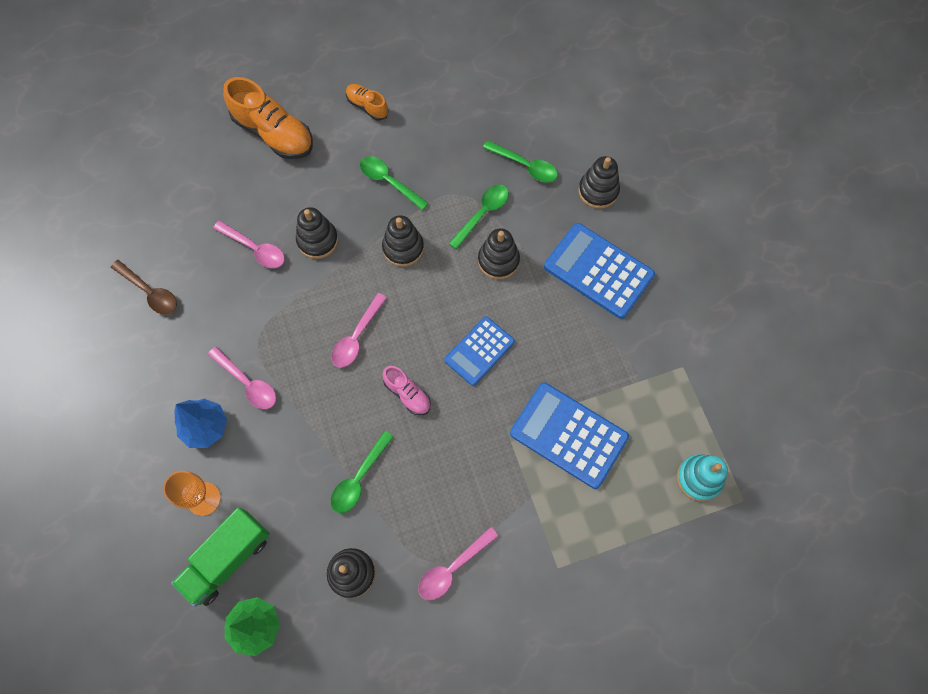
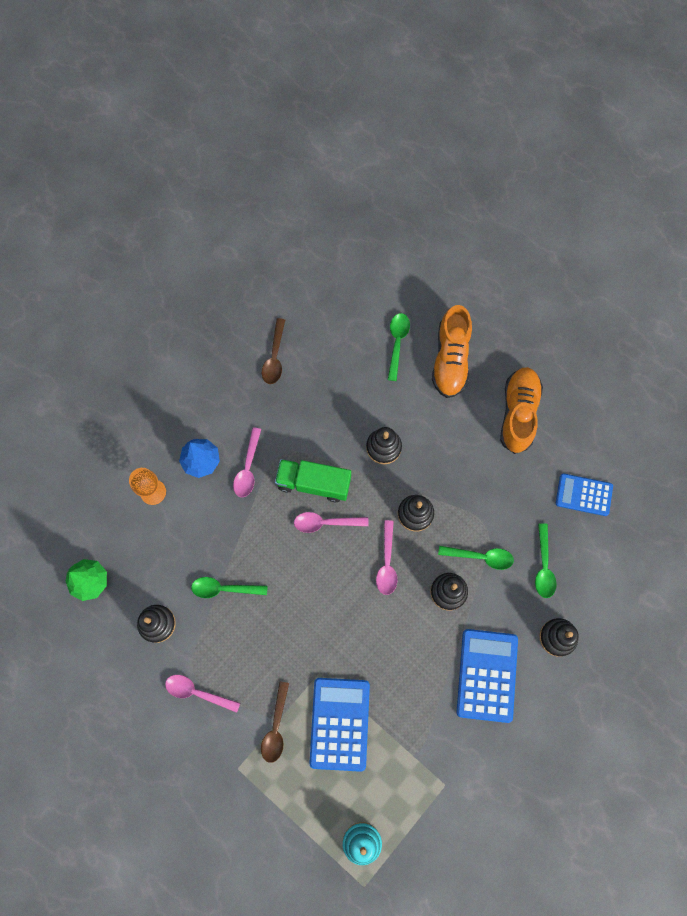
camera: 60 degrees right, 5 degrees up
(227, 559) = (122, 534): green truck -> green truck (313, 483)
(255, 249) = (350, 407): pink spoon -> pink spoon (387, 563)
(367, 106) = (518, 413): orange shoe -> orange shoe, size x1.88
(389, 182) = (464, 469): green spoon -> green spoon (397, 343)
(407, 394) = (303, 586): pink shoe -> none
(479, 351) = (367, 619): blue calculator -> blue calculator (583, 494)
(536, 503) = (276, 727): none -> brown spoon

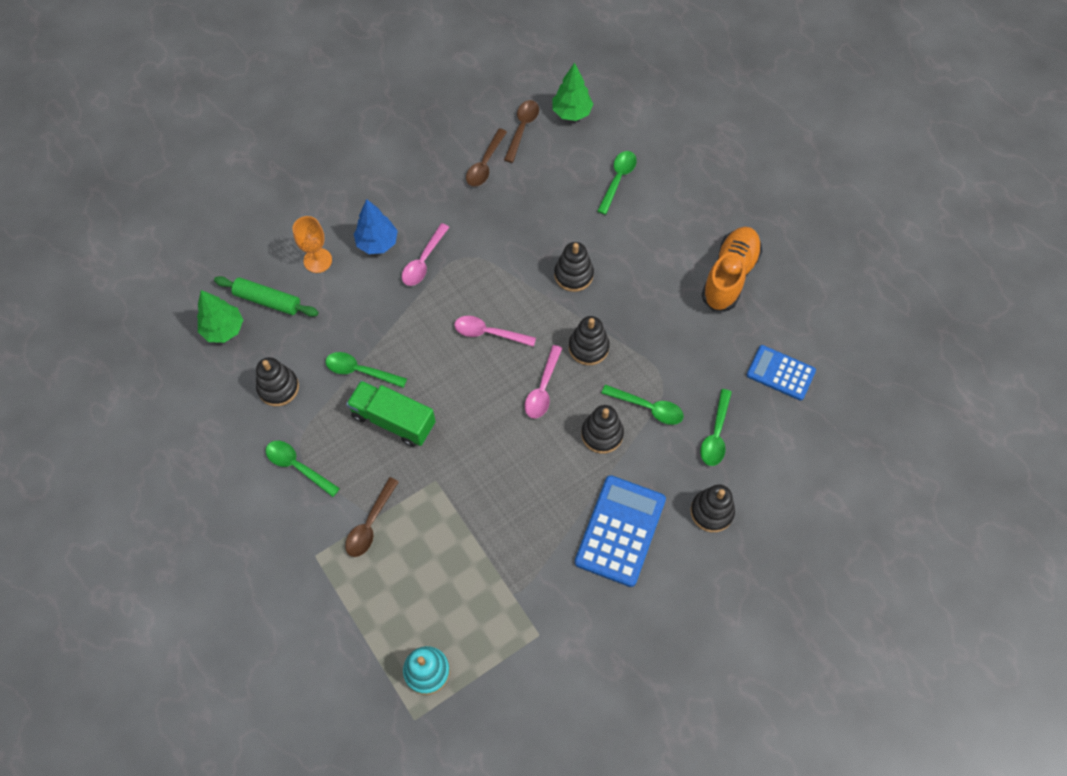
camera: 15 degrees right, 10 degrees down
(120, 543) = (268, 300): none -> green rolling pin
(197, 692) = (298, 466): pink spoon -> green spoon
(298, 312) = (522, 129): none -> brown spoon
(313, 483) = (488, 292): green truck -> green truck (393, 420)
(338, 285) = (571, 112): none -> green tree
(340, 723) = (441, 538): blue calculator -> none
(450, 359) = (670, 207): orange shoe -> none

